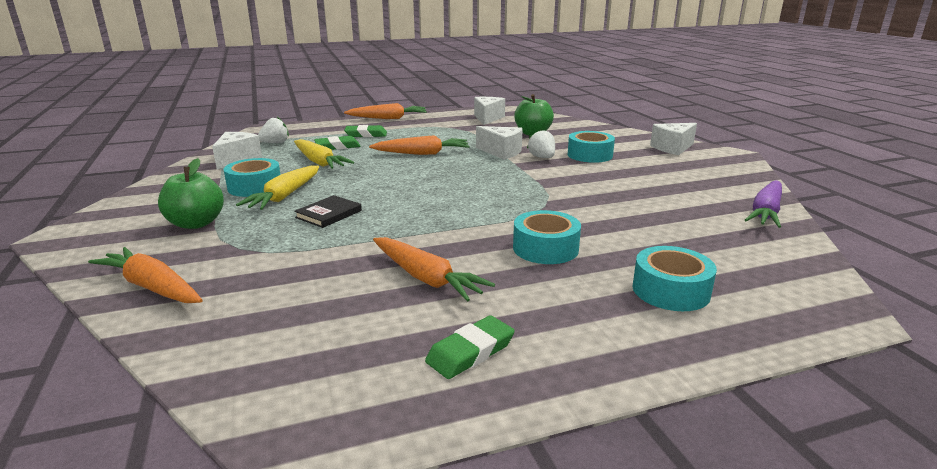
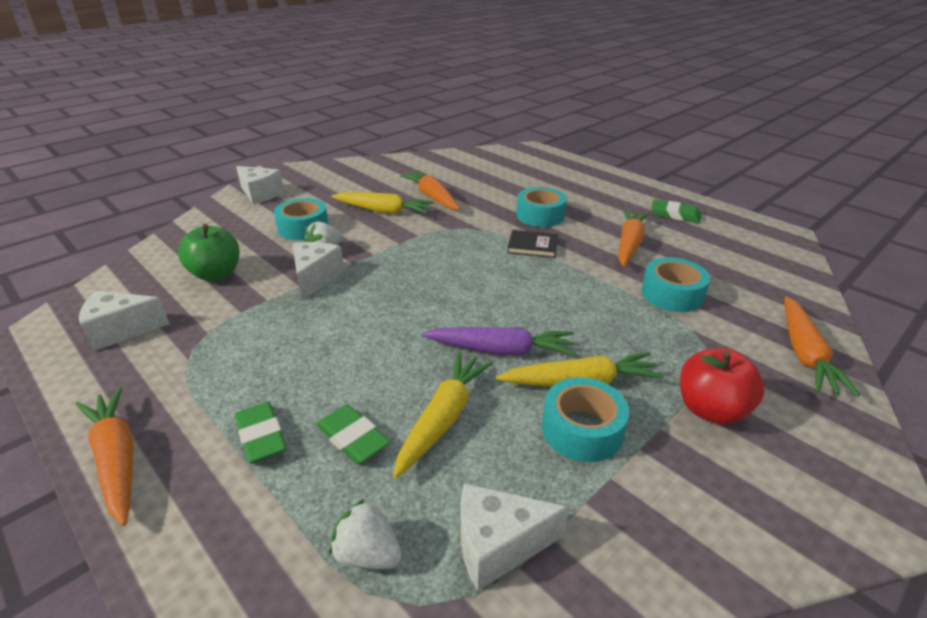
camera: 115 degrees left, 10 degrees up
(196, 223) = (711, 410): green apple -> red apple
(329, 214) = (589, 326): black book -> black book (532, 246)
(422, 153) = (349, 334): orange carrot -> orange carrot (432, 197)
(608, 182) = (384, 211): none -> yellow carrot
(670, 290) = (551, 179): turquoise tape -> turquoise tape (672, 294)
(766, 212) = (410, 161): purple carrot -> purple carrot (501, 350)

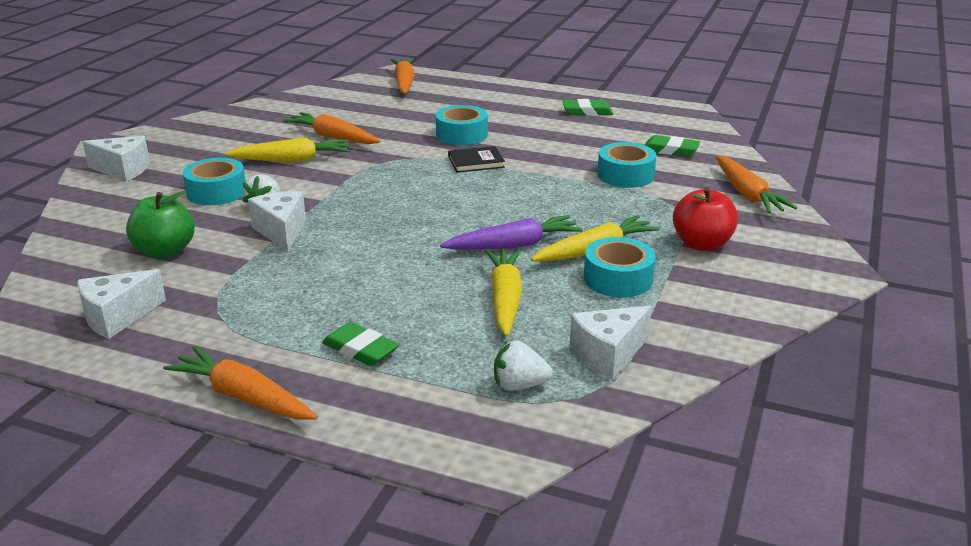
camera: 25 degrees left, 5 degrees down
(353, 438) = (442, 329): green eraser -> green eraser (670, 150)
(629, 244) = (563, 143): orange carrot -> orange carrot (404, 83)

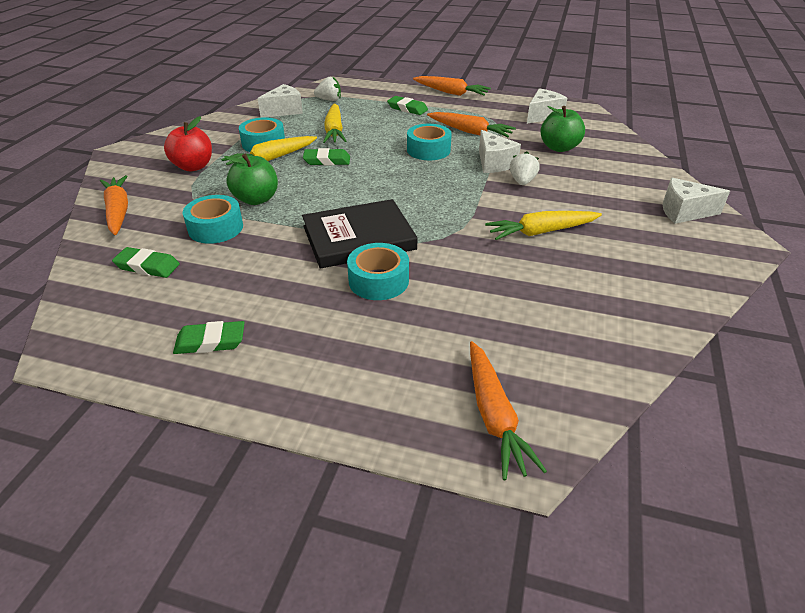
camera: 175 degrees right, 10 degrees up
(216, 192) = (574, 193): turquoise tape -> turquoise tape (428, 150)
(333, 137) = (523, 268): orange carrot -> orange carrot (470, 132)
(476, 162) = (359, 238): black book -> black book, size x1.98
(514, 245) = (327, 160): purple carrot -> green eraser
(594, 200) = (256, 199): none -> green apple

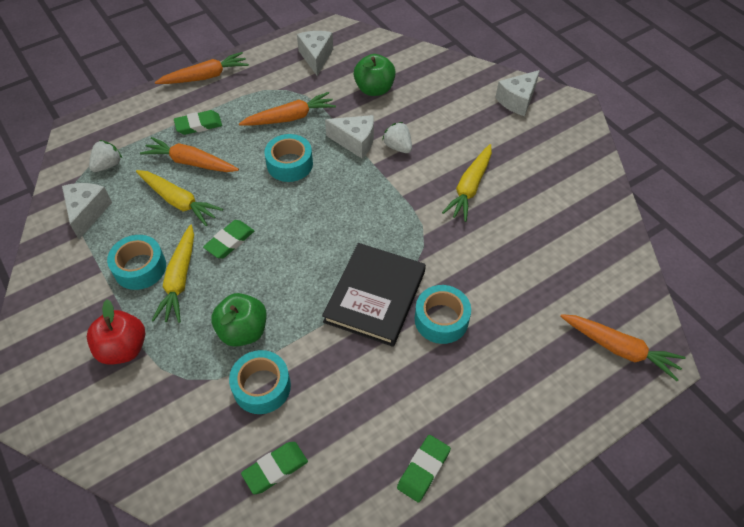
camera: 50 degrees left, 15 degrees up
(118, 211) = (148, 453): orange carrot -> orange carrot (190, 162)

